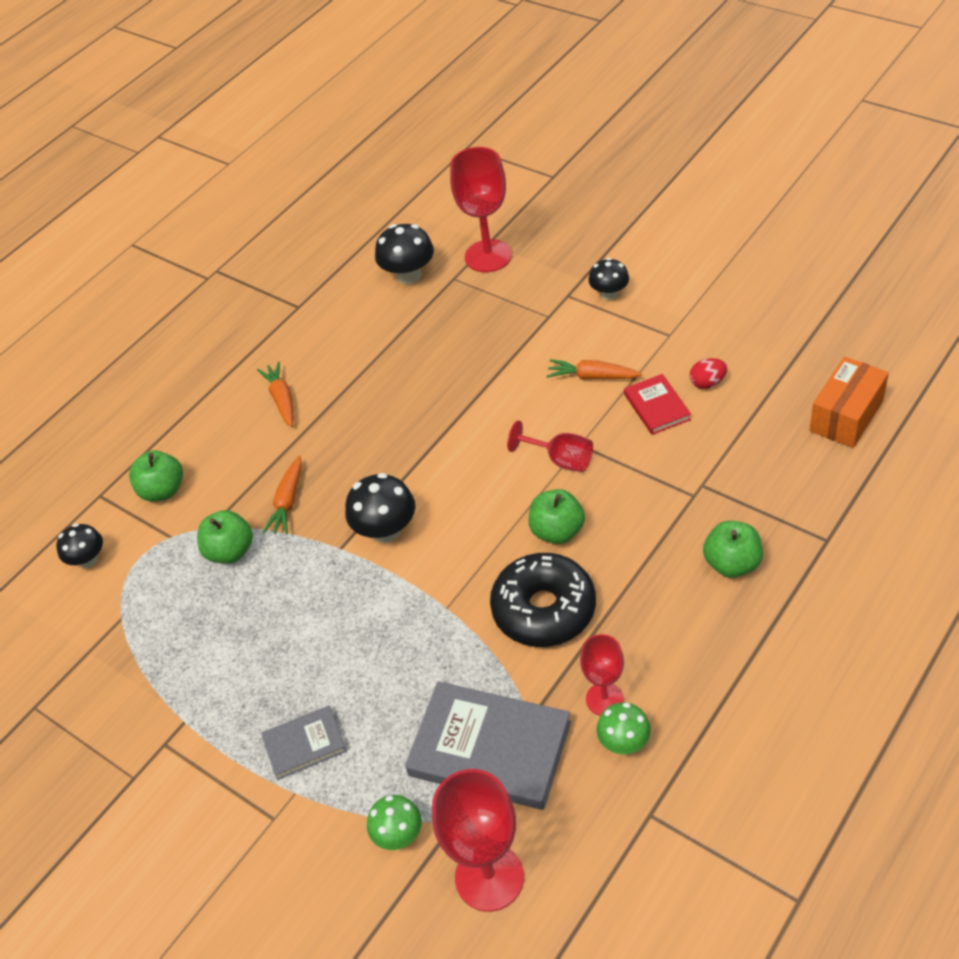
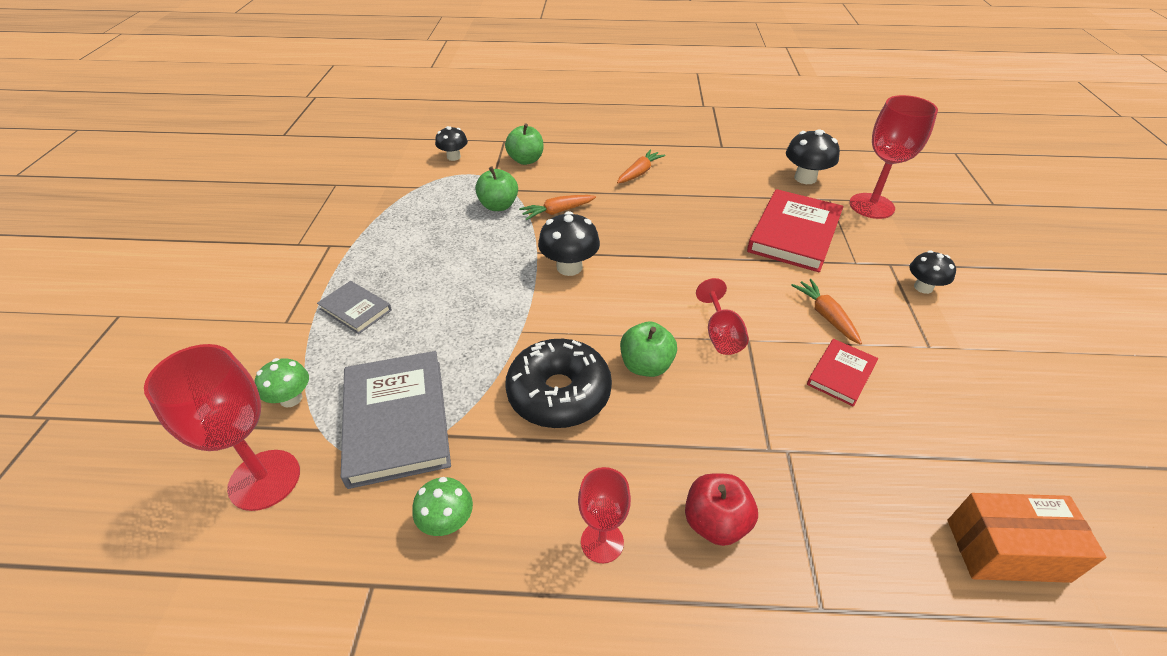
camera: 50 degrees right, 5 degrees down
(479, 334) = (794, 234): none -> red book
(604, 699) = (488, 483): red goblet -> red goblet (602, 542)
(707, 383) = (909, 400): red egg -> none
(732, 563) = (715, 522): green apple -> red apple

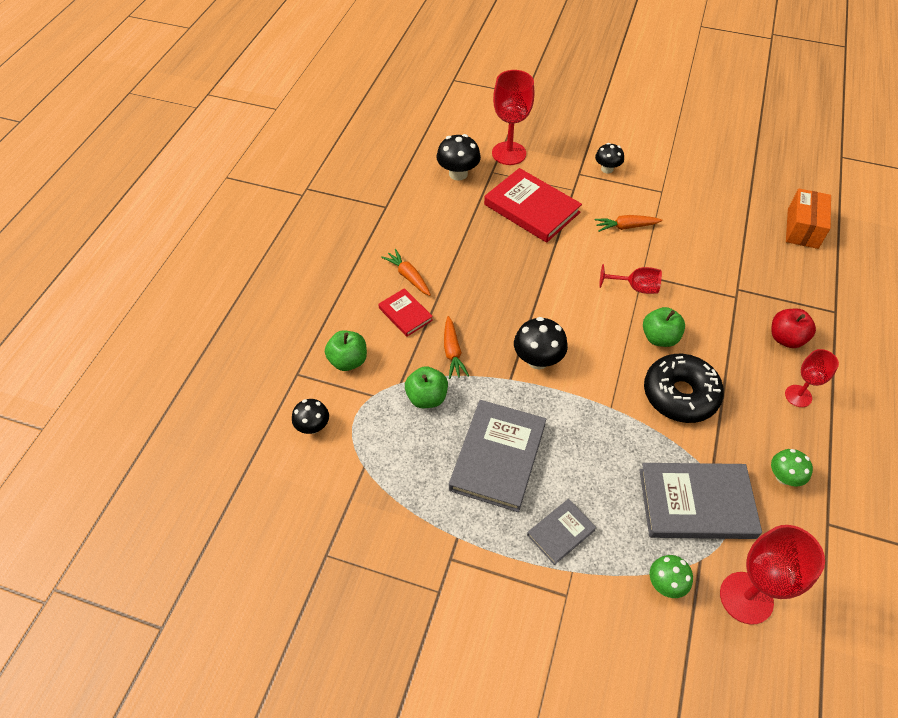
camera: 75 degrees left, 10 degrees up
(439, 257) = (497, 457): none -> grey book
(841, 374) = (680, 241): red book -> red book (405, 314)

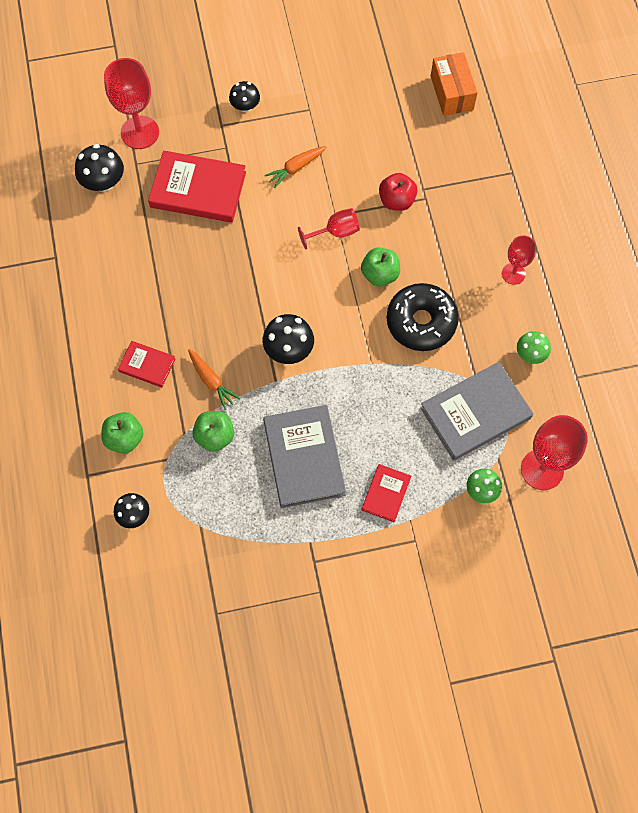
camera: 30 degrees left, 15 degrees up
(408, 276) = (126, 324): orange carrot -> none
(560, 532) = (386, 494): grey book -> red book
(786, 338) = (482, 221): red apple -> red apple (396, 200)

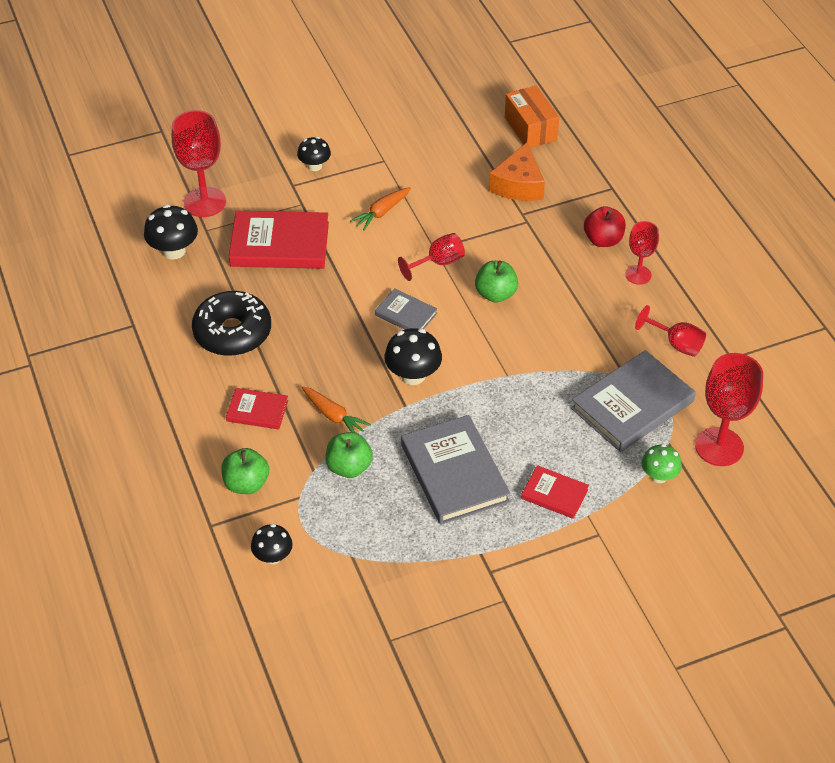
camera: 10 degrees left, 20 degrees down
(295, 284) = (406, 314): none -> grey book
(386, 494) = (554, 494): red book -> red book turned 75 degrees counterclockwise
(396, 200) = (497, 227): red apple -> red apple (603, 240)
(421, 322) = (551, 330): black donut -> black donut (232, 332)
(426, 156) = (518, 185): none -> orange cheese
(530, 354) = (676, 344): green mushroom -> red goblet

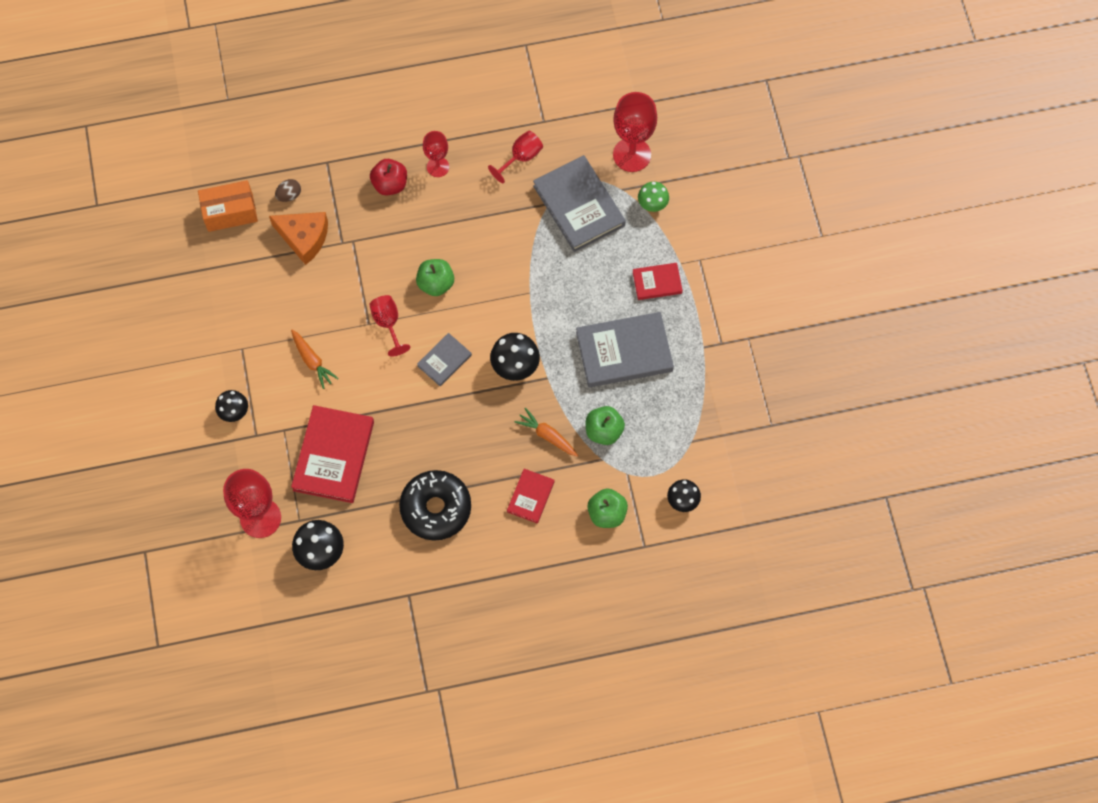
camera: 80 degrees left, 20 degrees up
(333, 416) = (547, 436): orange carrot -> orange carrot turned 105 degrees counterclockwise
(554, 494) = (657, 282): red book -> red book turned 45 degrees clockwise
(564, 166) = (289, 195): none -> brown egg

